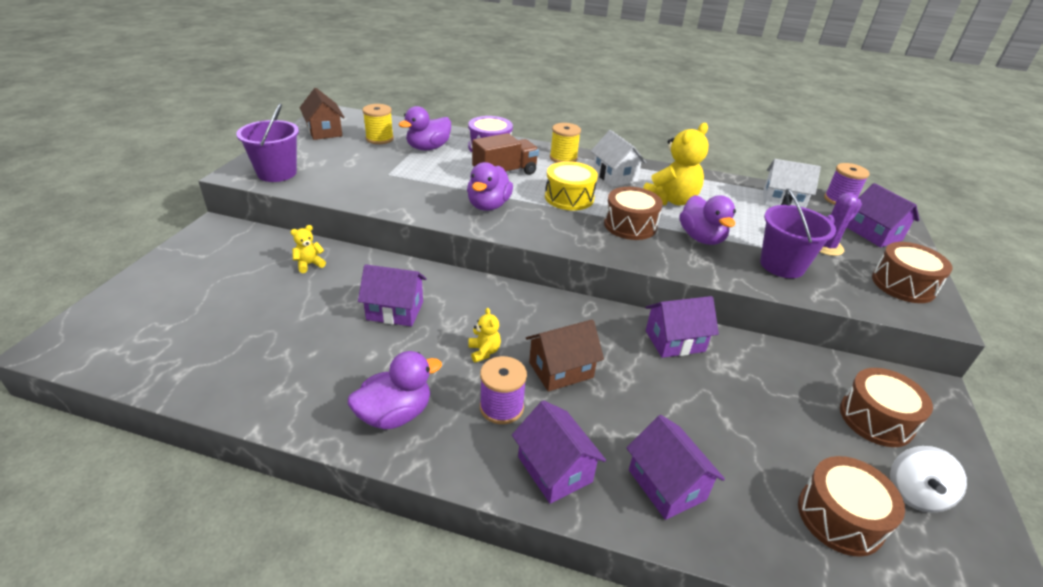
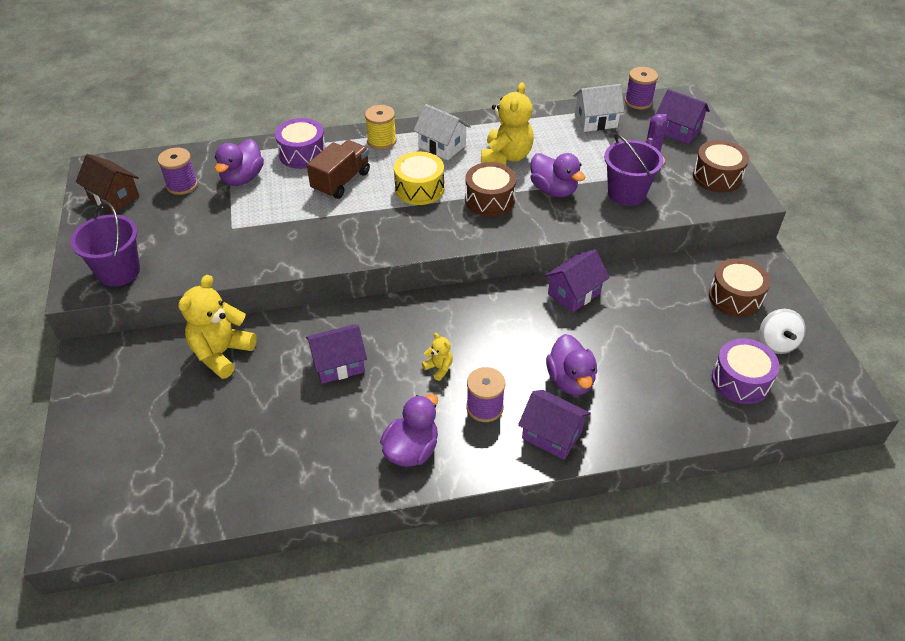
camera: 25 degrees left, 10 degrees up
(309, 264) = (221, 353): yellow teddy bear -> yellow teddy bear, size x2.12
(379, 139) = (182, 185): yellow spool -> purple spool
(488, 205) = (356, 227): purple duck -> purple duck (570, 380)
(561, 370) = (507, 357): brown house -> none
(666, 484) = (629, 410): purple house -> none
(840, 517) = (740, 380): brown drum -> purple drum

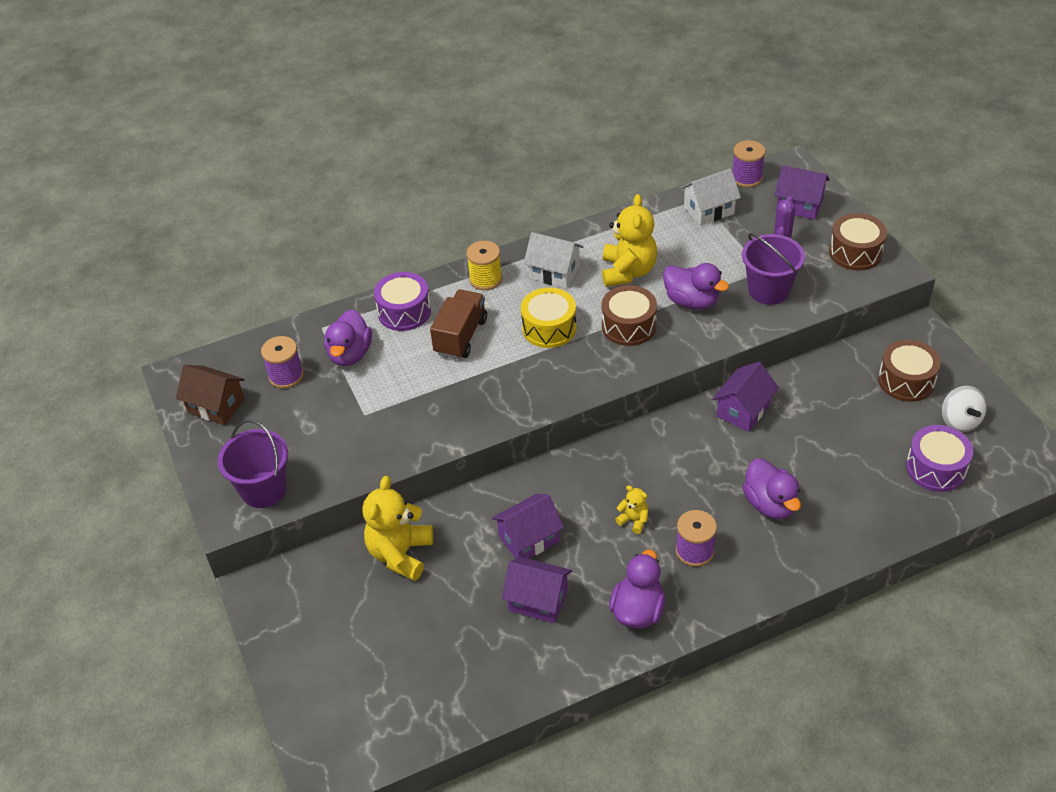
camera: 10 degrees left, 0 degrees up
(552, 435) = (770, 564): purple house -> purple house (538, 600)

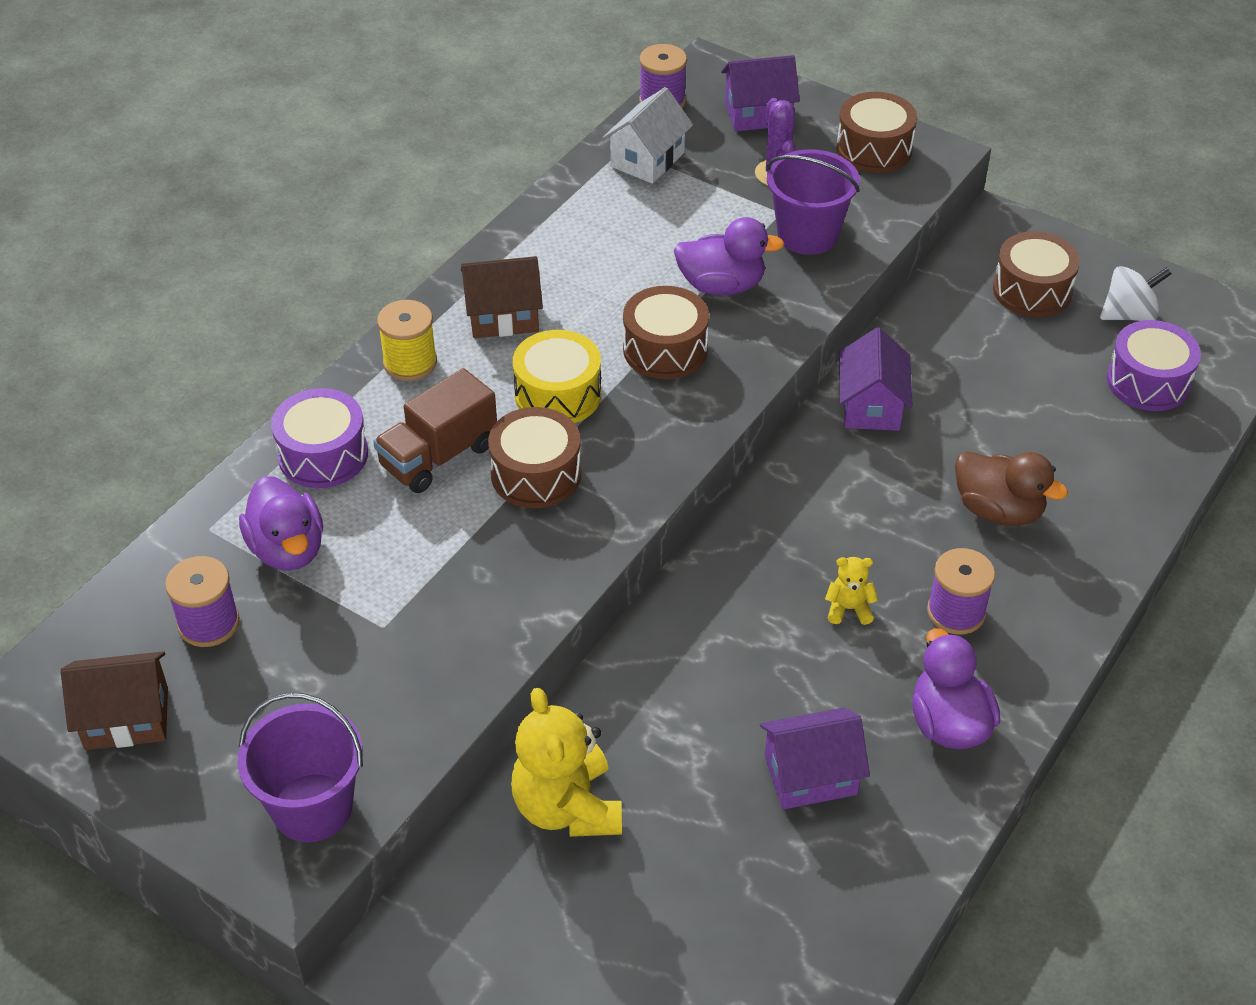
camera: 35 degrees left, 0 degrees up
(460, 336) = (438, 456): brown truck -> brown truck turned 120 degrees counterclockwise
(503, 367) = (536, 474): none -> brown drum
(529, 539) = (731, 699): purple house -> none
(554, 272) = (503, 317): white house -> brown house
(628, 272) = (605, 278): yellow teddy bear -> none
(770, 504) = (998, 510): purple duck -> brown duck
(959, 421) = (1129, 314): white spinning top -> white spinning top turned 60 degrees counterclockwise

